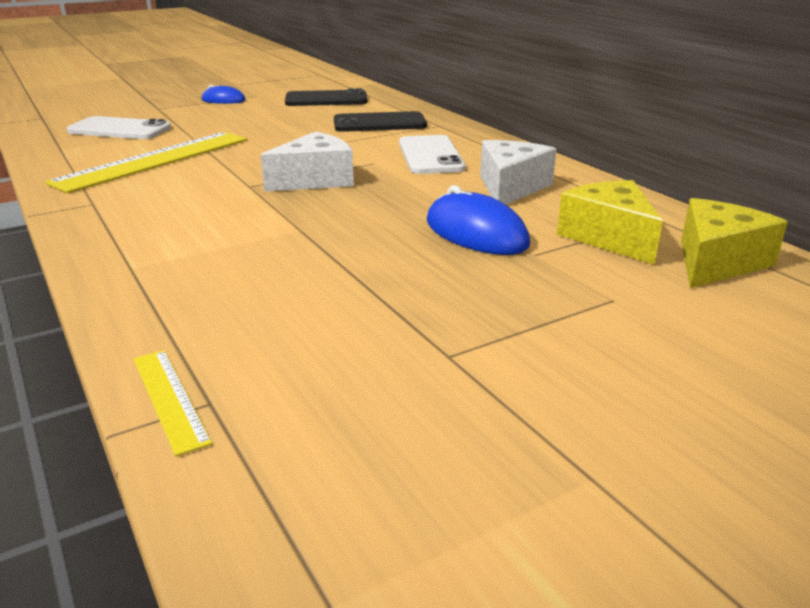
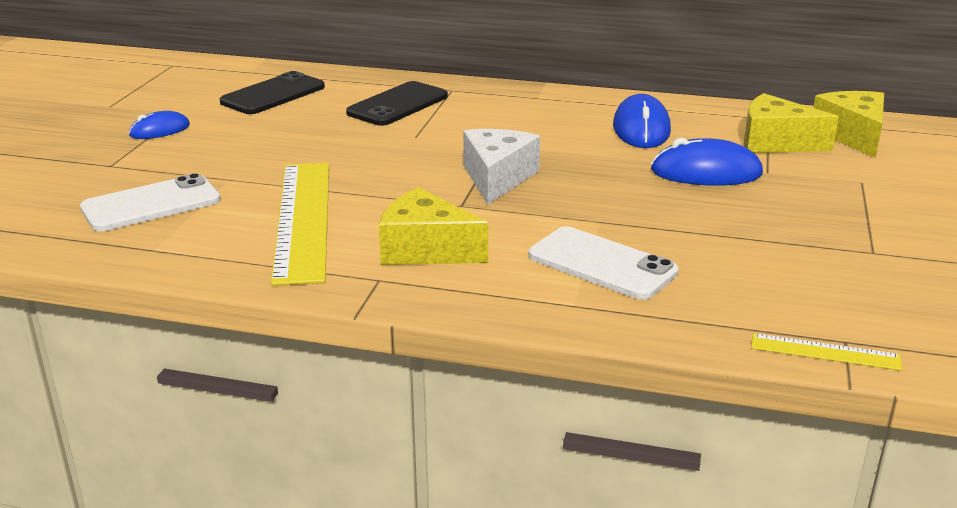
camera: 45 degrees left, 0 degrees up
(158, 199) = (425, 249): none -> yellow cheese
(430, 156) = (521, 122): white phone -> white phone (601, 264)
(510, 188) = (641, 128): white cheese -> blue mouse

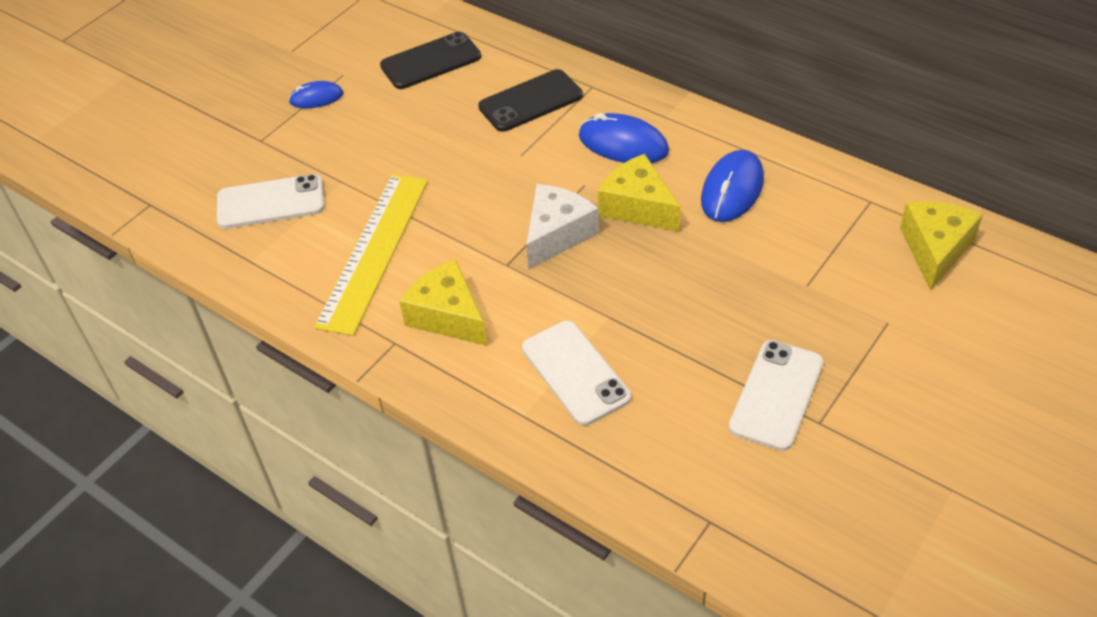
camera: 25 degrees right, 20 degrees up
(706, 172) = (748, 272): blue mouse -> blue mouse (623, 144)
(775, 142) = (848, 242): yellow cheese -> yellow cheese (638, 207)
(814, 242) = (776, 395): none -> white phone
(825, 352) = (683, 528): yellow ruler -> none

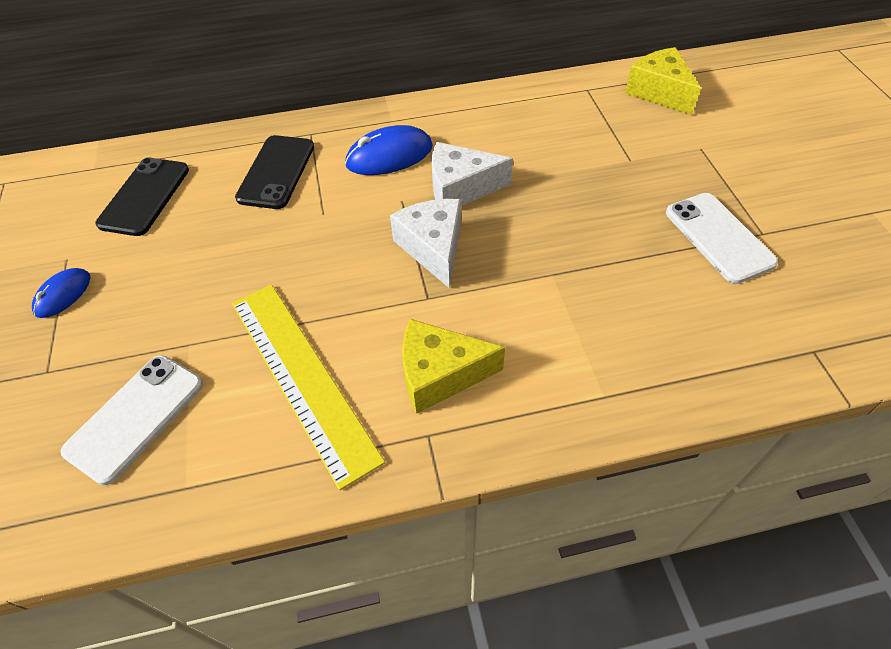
camera: 50 degrees left, 5 degrees up
(575, 373) = (591, 332): white phone -> none
(638, 207) = (460, 188): yellow cheese -> white cheese
(732, 190) = (503, 136): blue mouse -> none

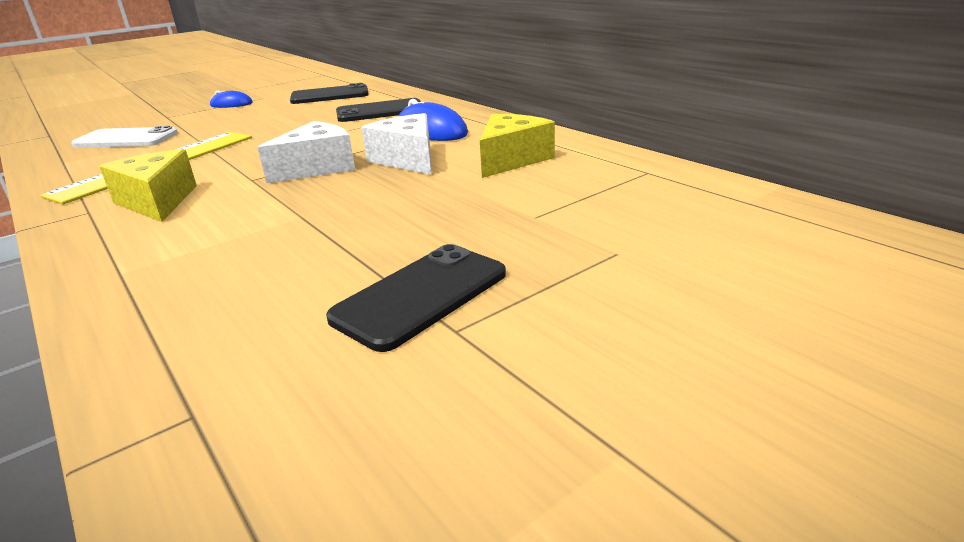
camera: 65 degrees right, 25 degrees down
(659, 92) = (709, 206): yellow cheese -> yellow cheese (511, 159)
(718, 237) = (421, 296): white phone -> black phone

